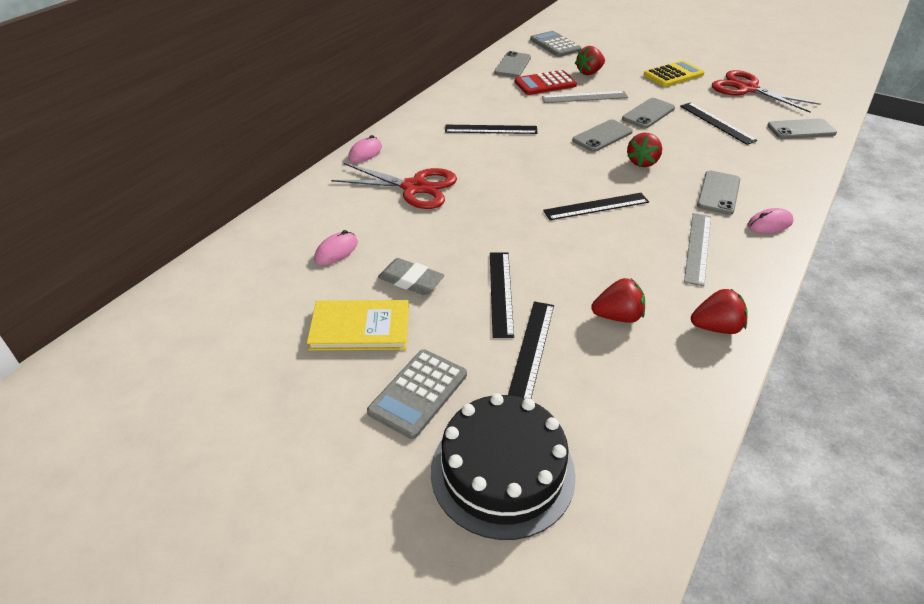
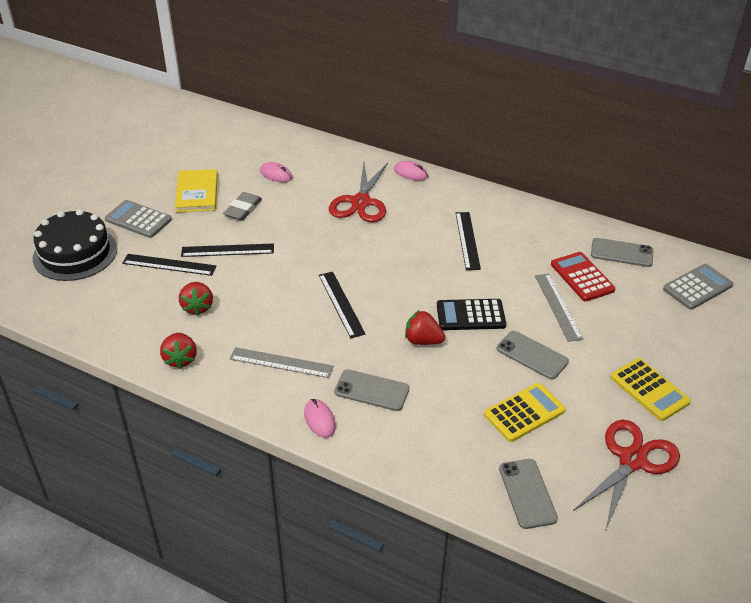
camera: 85 degrees right, 0 degrees up
(589, 72) = (626, 313): red strawberry -> none
(602, 136) = (470, 315): grey phone -> black calculator
(717, 123) = (524, 413): black ruler -> yellow calculator

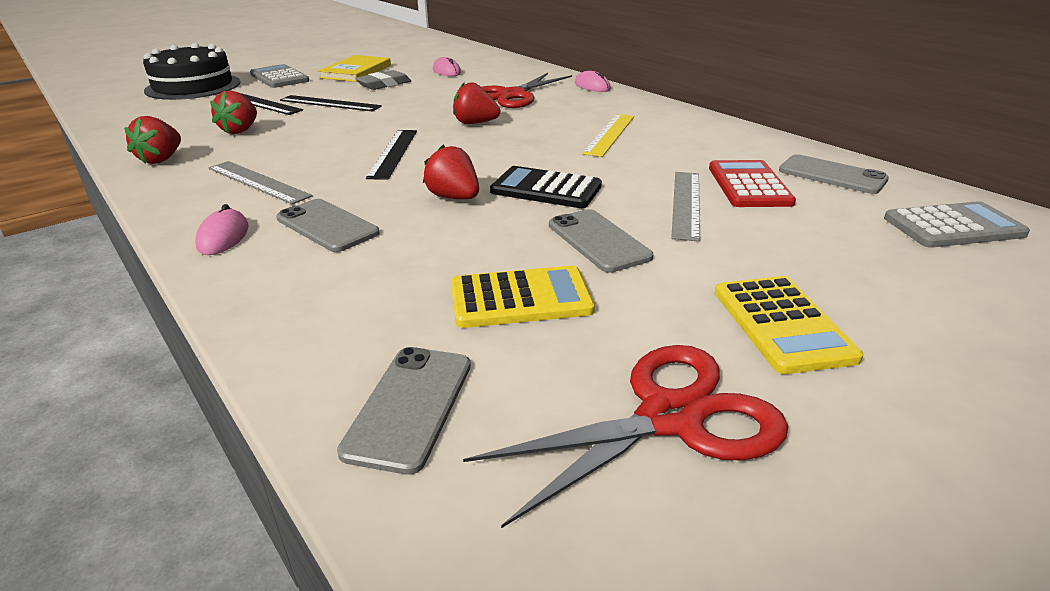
camera: 25 degrees right, 10 degrees down
(365, 250) = (475, 123): none -> red strawberry
(467, 240) = (610, 134): black ruler -> yellow ruler

